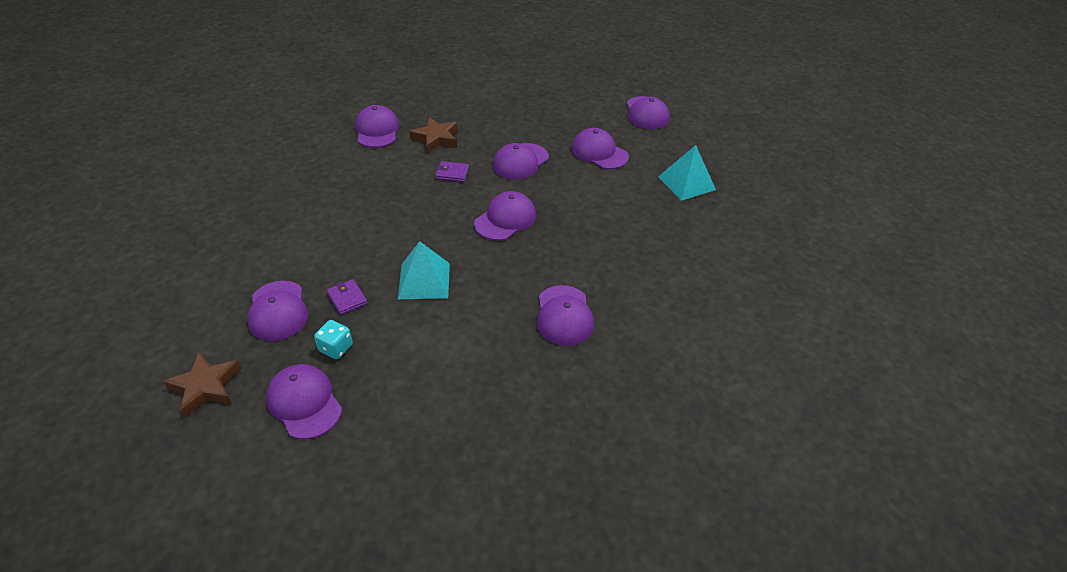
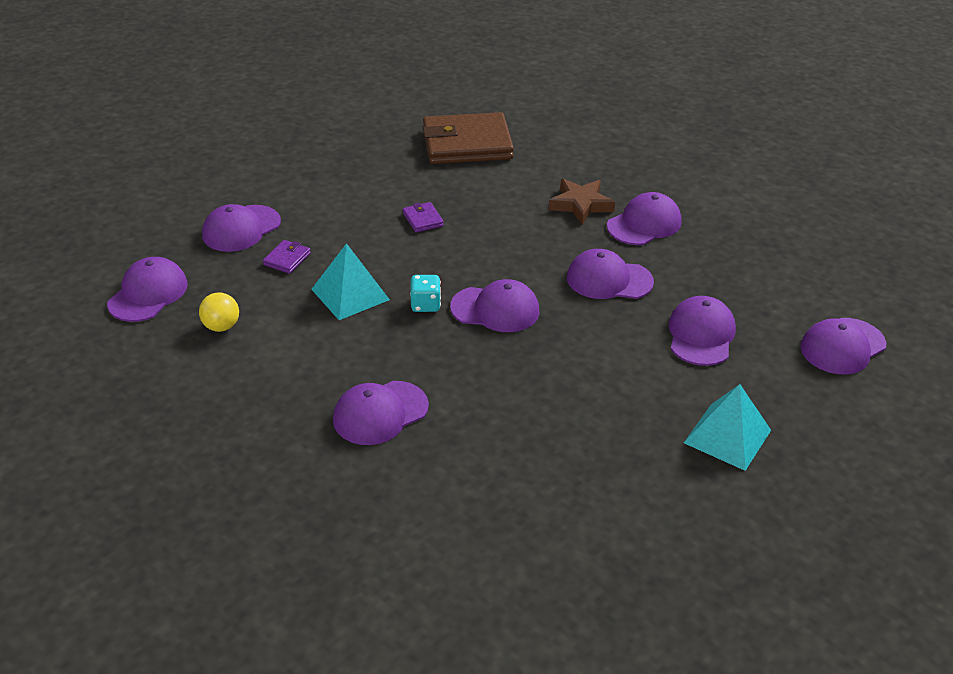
camera: 60 degrees right, 5 degrees down
(206, 387) = (132, 235): brown star -> none
(311, 154) = (467, 144): none -> brown wallet
(336, 348) = (221, 281): turquoise dice -> turquoise dice (425, 305)
(377, 130) = (549, 163): purple cap -> purple cap (644, 224)
(394, 368) = (221, 326): none -> yellow ball
(452, 173) = (533, 241): purple wallet -> purple wallet (423, 219)

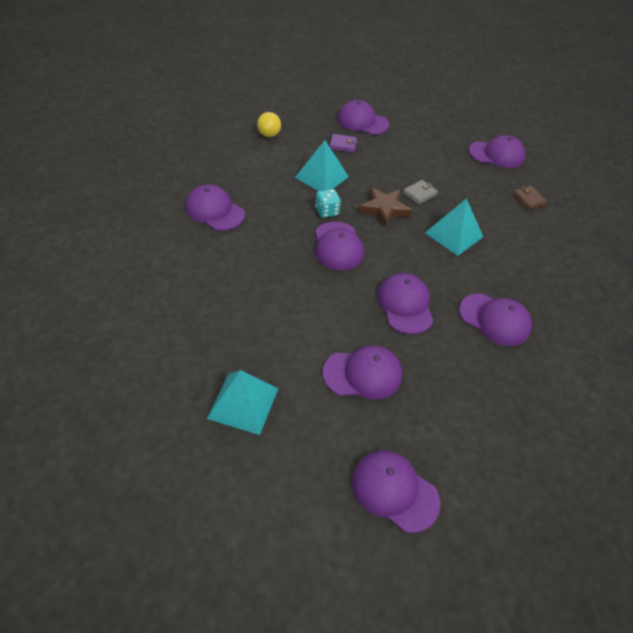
camera: 70 degrees right, 10 degrees up
(148, 294) = (286, 104): purple cap -> purple cap (496, 154)
(423, 219) = (420, 194): purple wallet -> grey wallet
(467, 144) = (529, 199): brown wallet -> brown wallet, size x0.41
(506, 214) = (453, 234): none -> turquoise pyramid
(580, 205) = (494, 275): brown star -> brown star (384, 209)

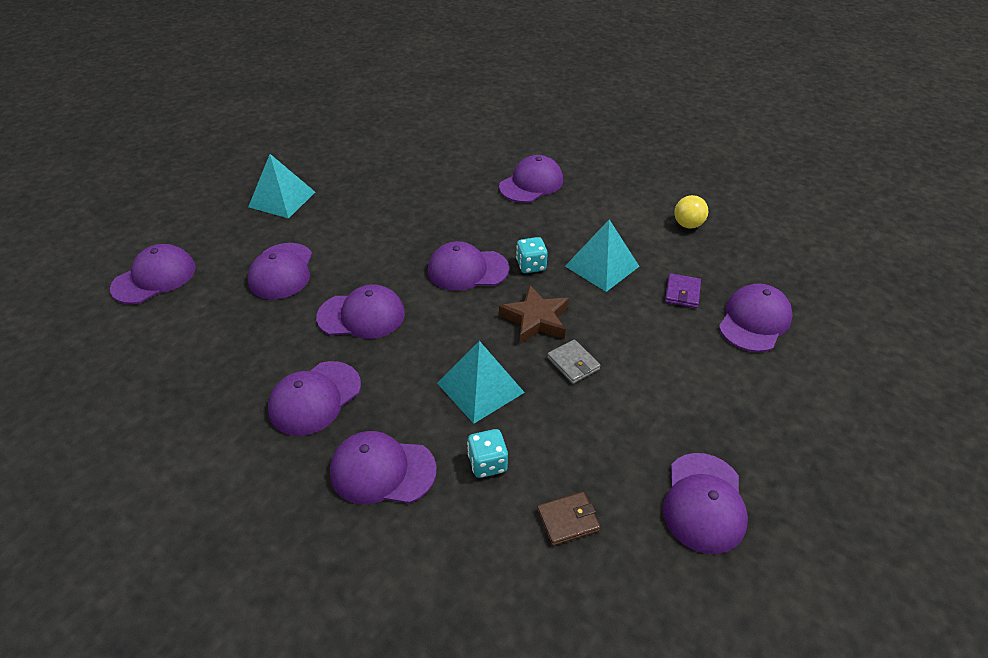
camera: 100 degrees right, 5 degrees down
(508, 229) = (487, 463): none -> turquoise dice
(534, 275) = (382, 470): none -> purple cap

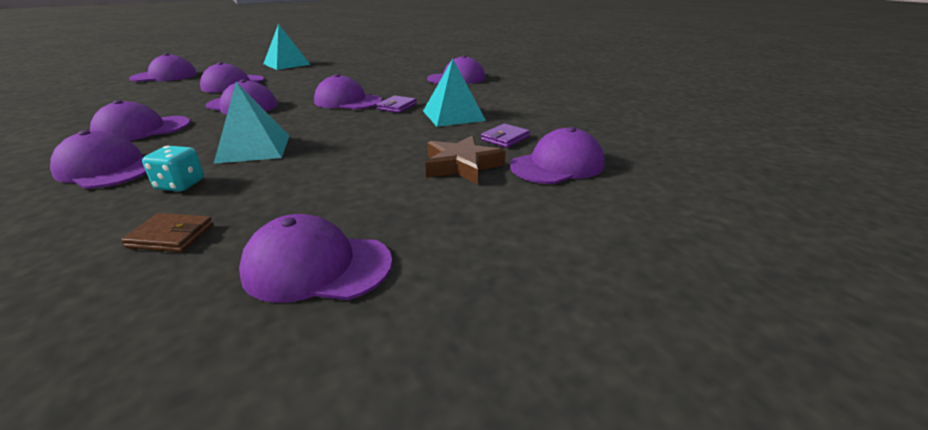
camera: 25 degrees right, 15 degrees down
(531, 265) = (397, 107): turquoise dice -> purple wallet
(536, 319) = (357, 128): brown star -> brown star (462, 166)
(573, 363) = (346, 153): grey wallet -> none
(687, 225) = (561, 110): yellow ball -> none
(704, 502) = (317, 266): purple cap -> purple cap turned 60 degrees clockwise

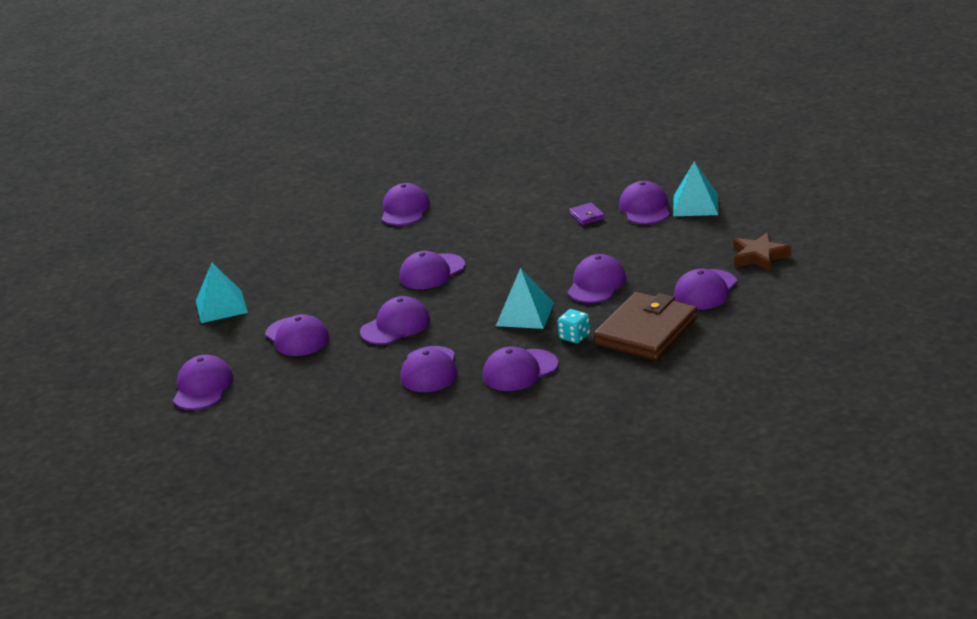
camera: 60 degrees left, 0 degrees up
(171, 236) = (646, 332): brown wallet -> brown wallet, size x2.46
(331, 173) = (596, 284): none -> purple cap
(397, 107) = (472, 250): purple wallet -> none
(453, 115) = (519, 228): turquoise pyramid -> turquoise pyramid (695, 205)
(462, 166) = (621, 239): brown star -> brown star (759, 257)

